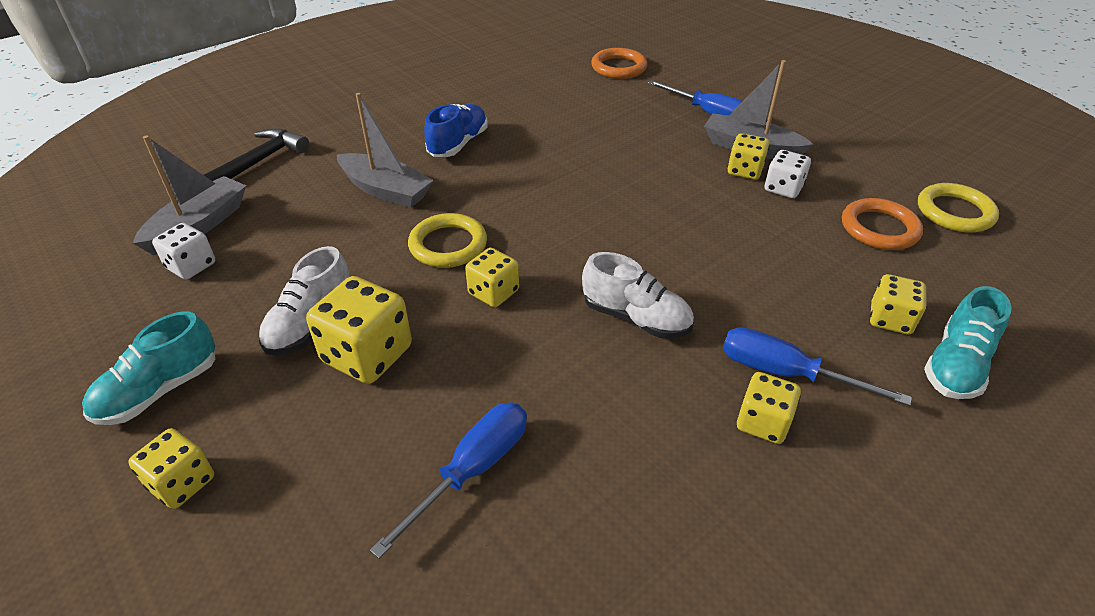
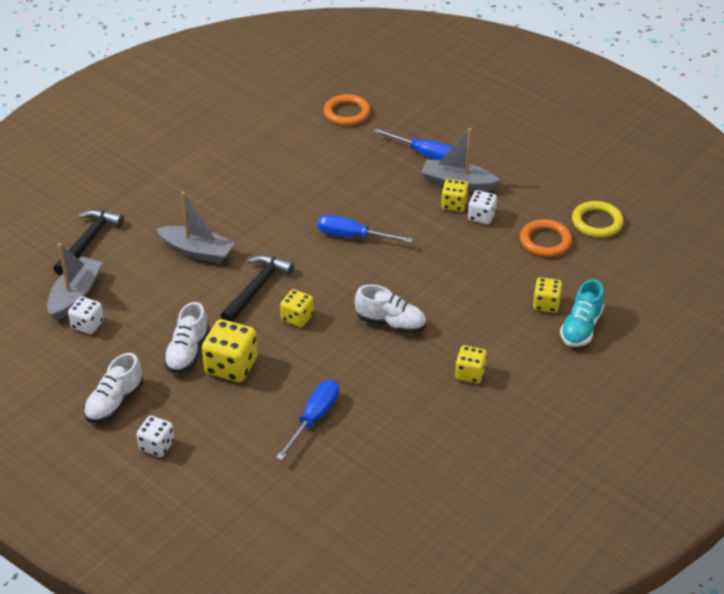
camera: 10 degrees left, 0 degrees up
(159, 391) = (114, 402): turquoise shoe -> white shoe
(182, 483) = (157, 445): yellow dice -> white dice
(448, 245) = (257, 288): yellow ring -> black hammer
(458, 144) = (237, 205): blue shoe -> none
(786, 373) = (483, 345): blue screwdriver -> blue screwdriver (353, 236)

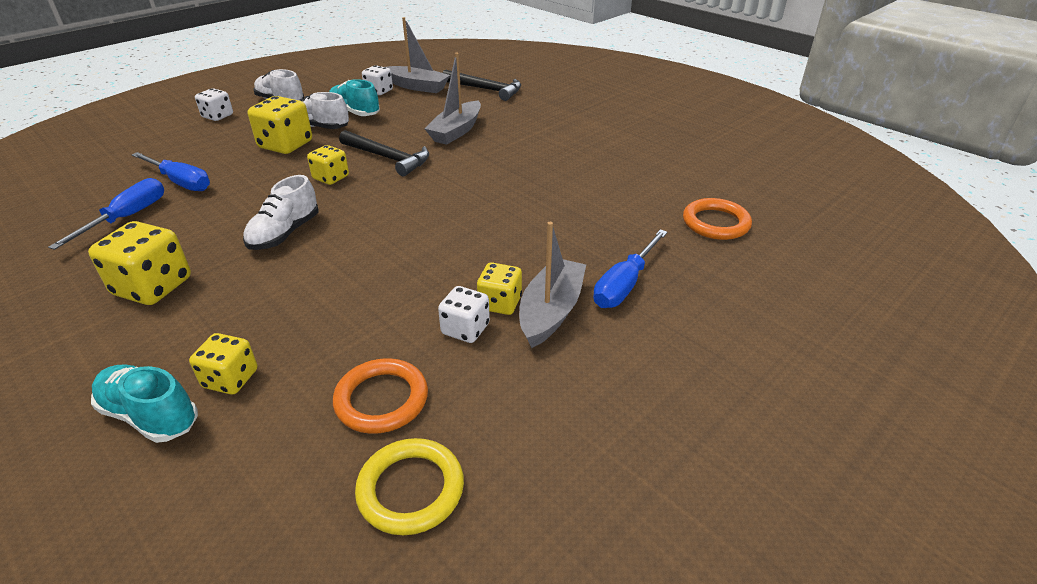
camera: 95 degrees right, 5 degrees down
(148, 332) = (354, 112): none -> turquoise shoe
(353, 236) = (452, 216): blue screwdriver -> blue screwdriver (127, 217)
(470, 374) = (153, 287): yellow dice -> yellow dice, size x1.62

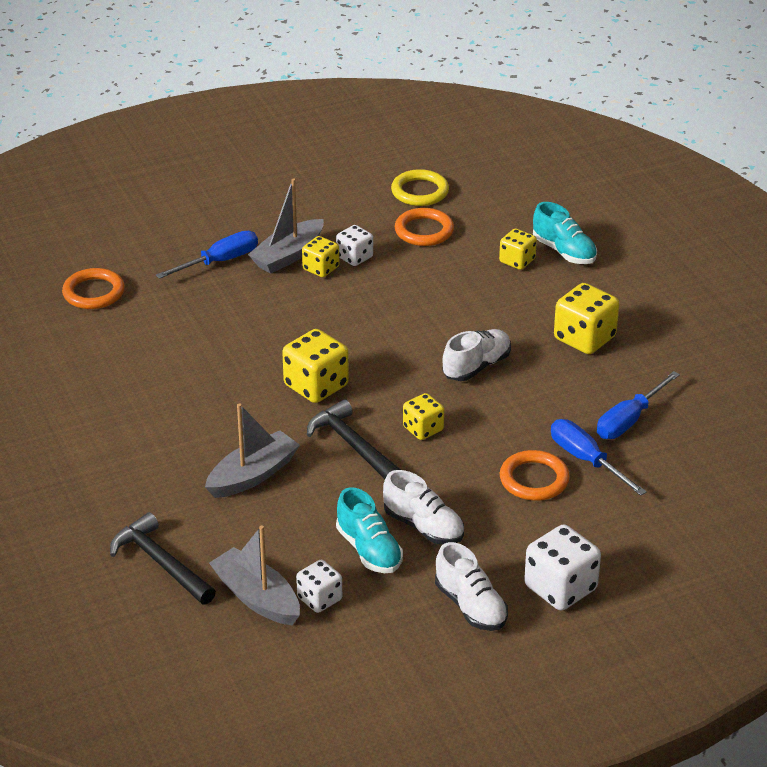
camera: 160 degrees left, 0 degrees up
(218, 116) = (560, 588): white dice -> white dice, size x1.62
(230, 163) = (534, 479): none -> orange ring
(285, 145) = (469, 499): yellow dice -> yellow dice (316, 386)

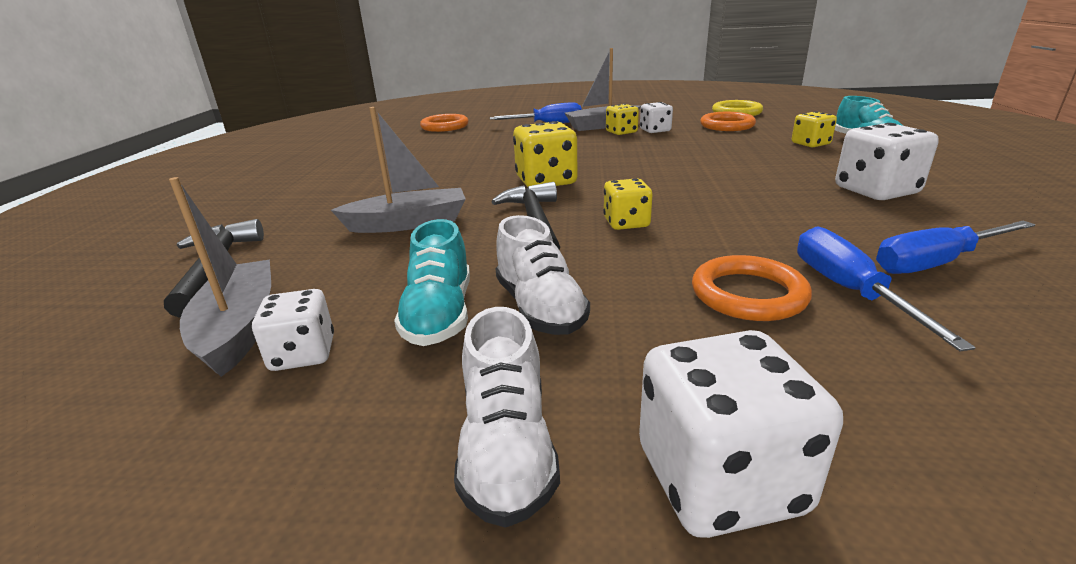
camera: 30 degrees right, 10 degrees down
(476, 366) = (726, 192): white shoe -> none
(584, 338) = (876, 191): yellow dice -> white dice

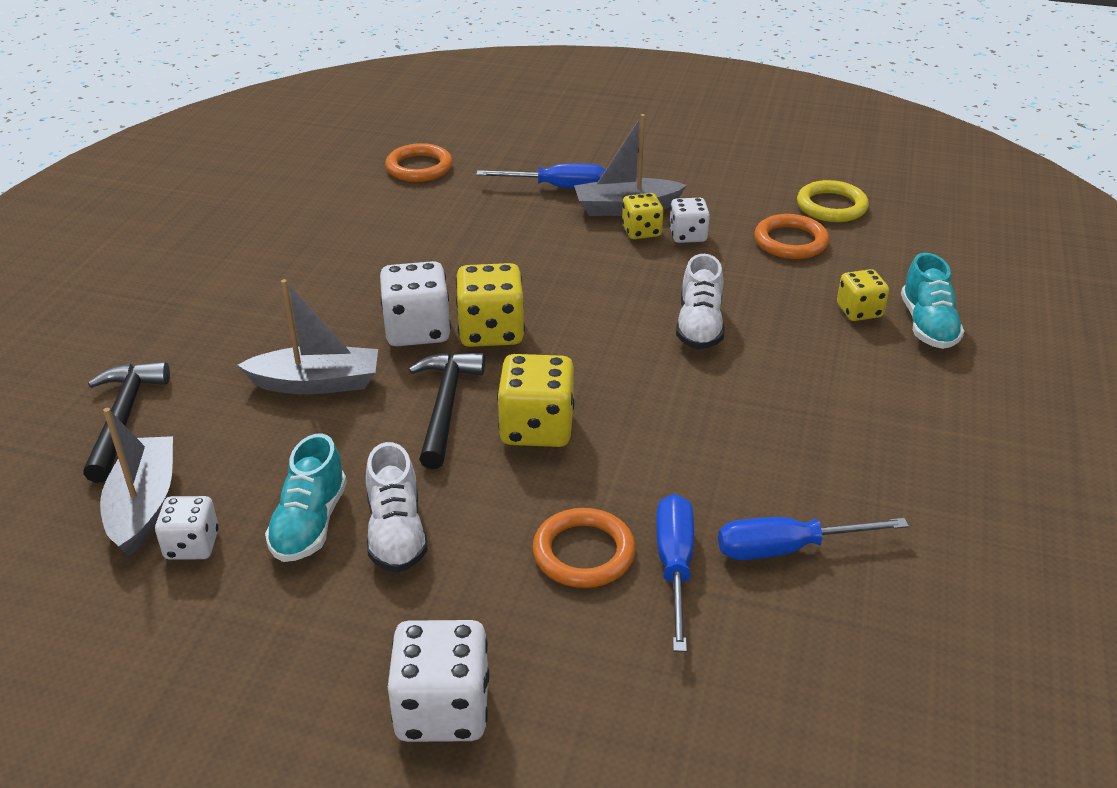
camera: 10 degrees right, 10 degrees up
(507, 449) = (317, 660): white shoe -> white shoe (699, 326)
(626, 223) = (537, 428): yellow dice -> yellow dice, size x1.62
(876, 191) = (842, 426): white dice -> white dice (417, 330)

